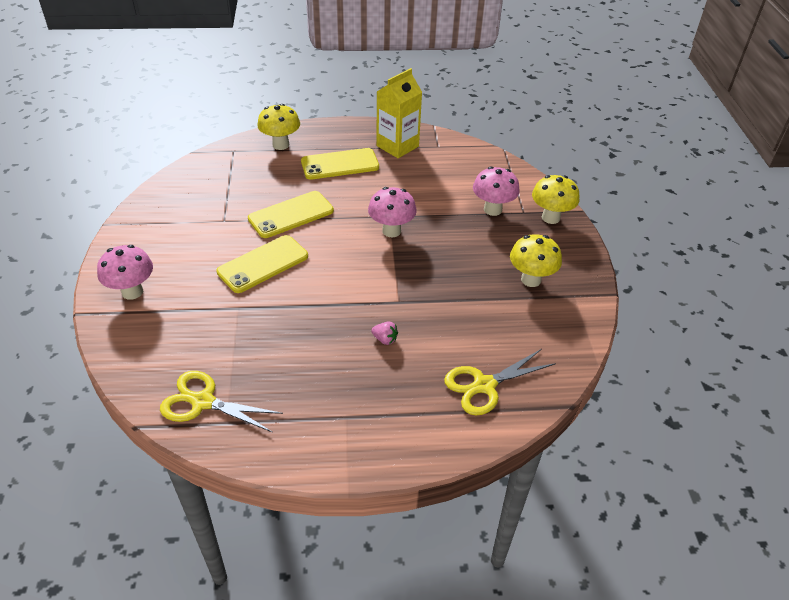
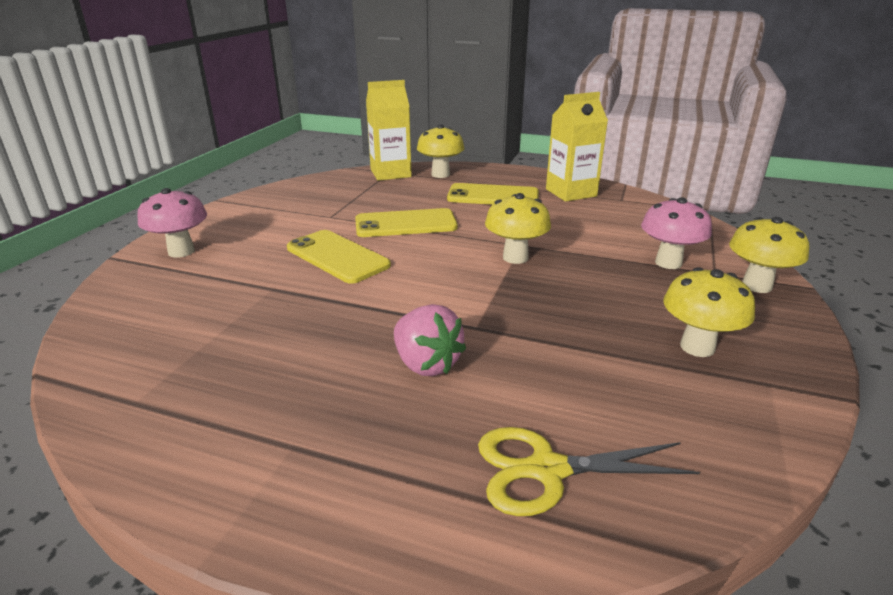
camera: 25 degrees right, 15 degrees down
(203, 402) = (134, 370): yellow scissors -> none
(236, 152) = (390, 173): none -> yellow carton
(263, 264) = (337, 257): yellow phone -> yellow phone turned 60 degrees clockwise
(385, 339) = (426, 364): pink strawberry -> pink strawberry, size x1.92
(391, 231) = (515, 257): pink mushroom -> yellow mushroom

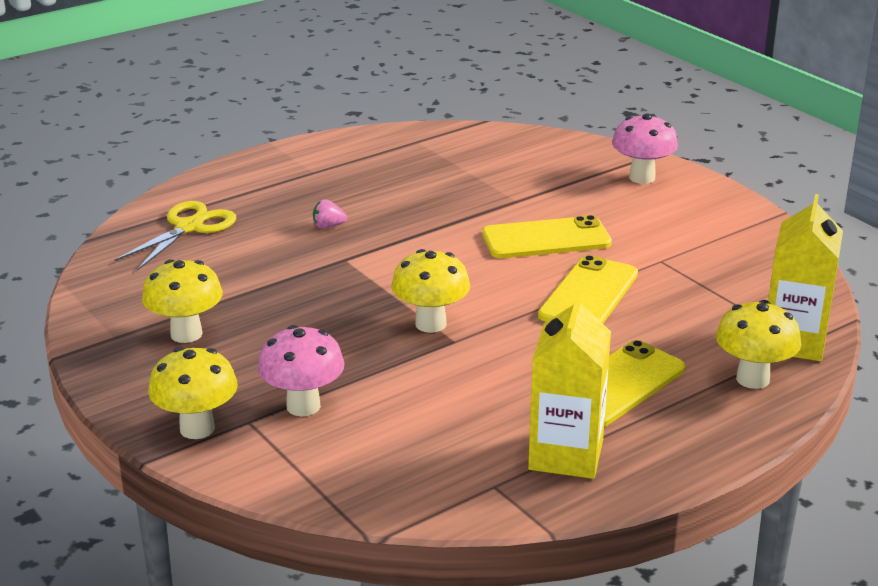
camera: 125 degrees right, 0 degrees up
(426, 364) = (328, 226): pink strawberry -> pink strawberry, size x0.52

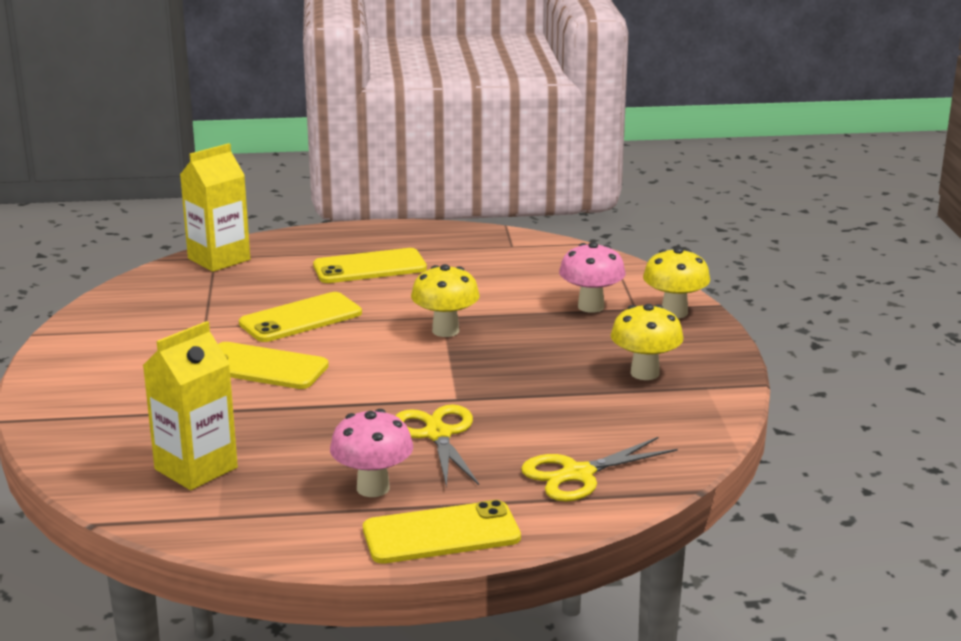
camera: 150 degrees left, 5 degrees down
(258, 168) = (441, 534): none -> yellow phone
(328, 226) = (438, 434): pink strawberry -> yellow scissors
(566, 455) = (453, 247): yellow carton -> yellow carton (196, 468)
(642, 178) = (78, 398): pink mushroom -> pink mushroom (373, 488)
(752, 379) = (283, 250): yellow mushroom -> none

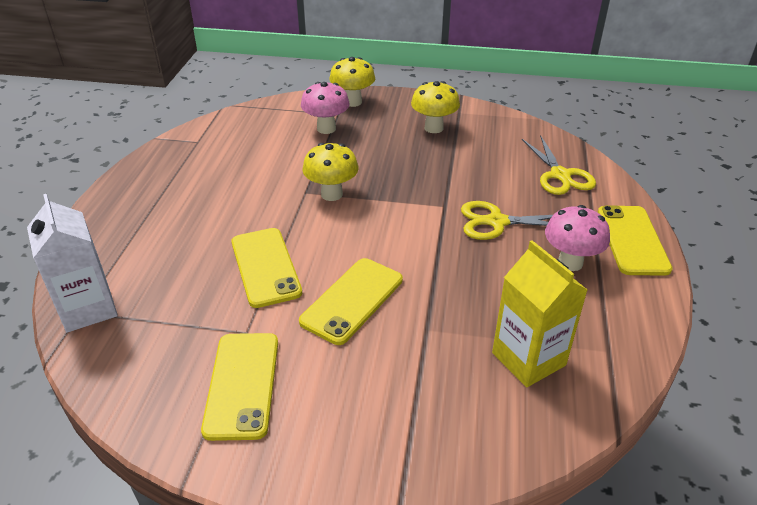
camera: 75 degrees left, 15 degrees up
(219, 259) = (88, 309): yellow carton -> white carton
(369, 267) = (184, 215): yellow phone -> yellow phone (242, 384)

